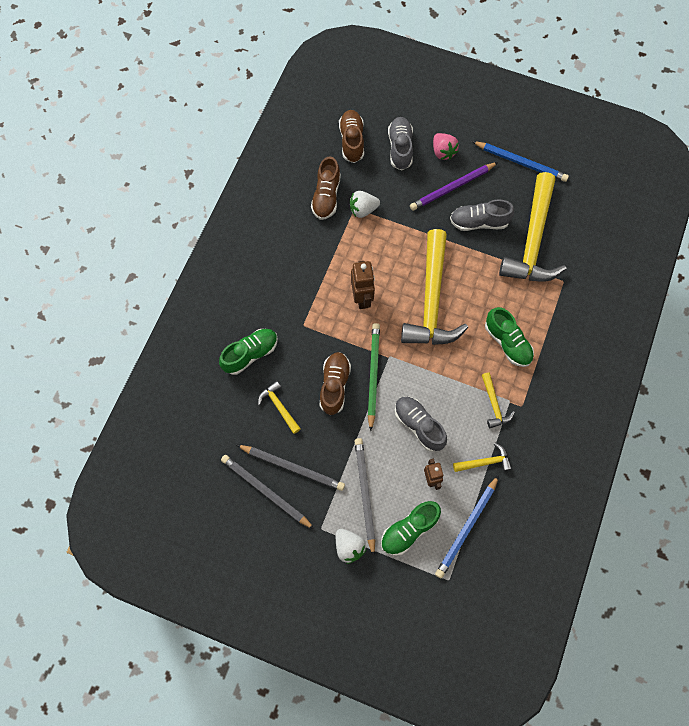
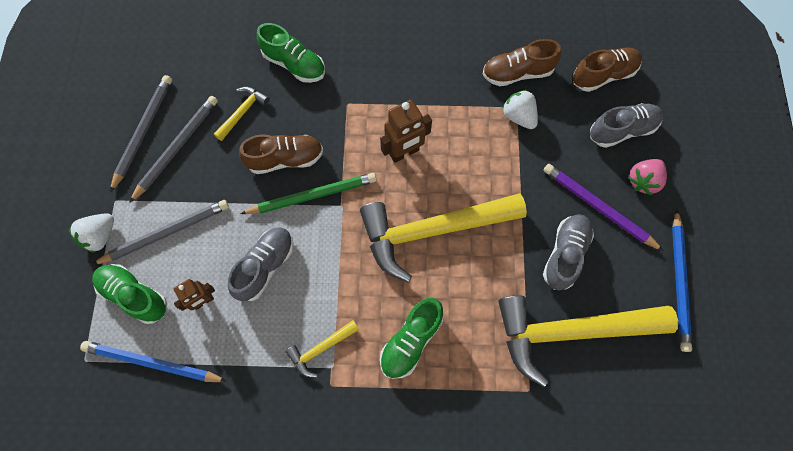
camera: 70 degrees right, 0 degrees up
(292, 467) = (177, 148): grey pencil -> grey pencil turned 150 degrees counterclockwise
(479, 222) = (565, 254): grey shoe -> grey shoe turned 45 degrees clockwise
(485, 462) = (242, 360): yellow hammer -> none

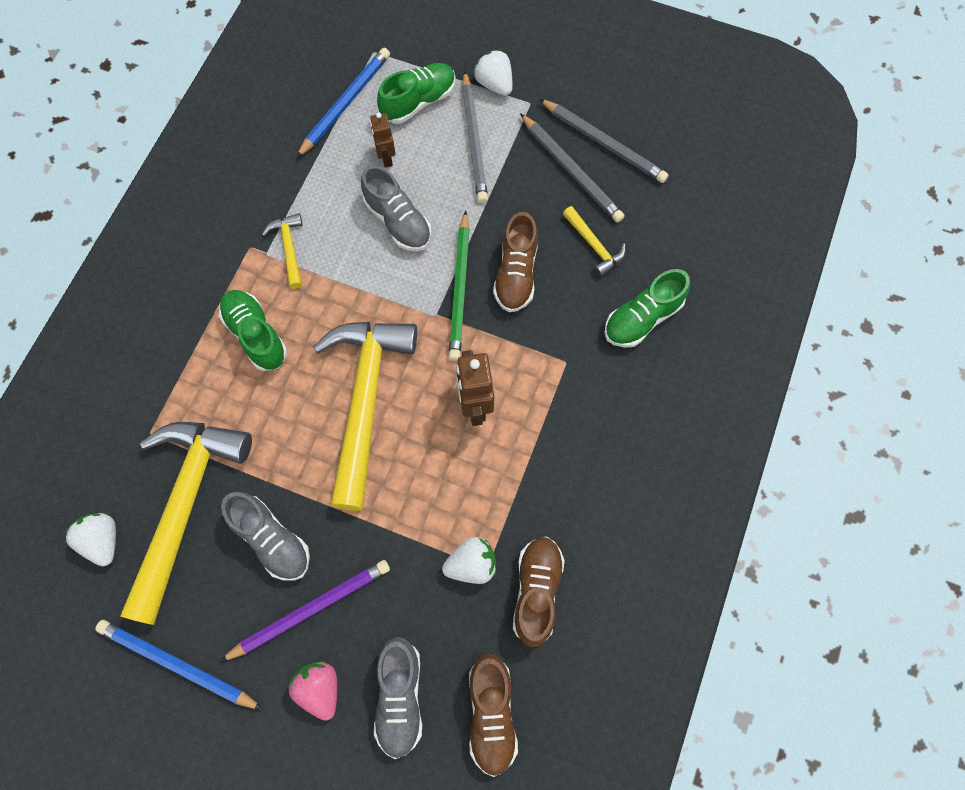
camera: 110 degrees right, 0 degrees up
(626, 384) = (103, 540): none -> white strawberry

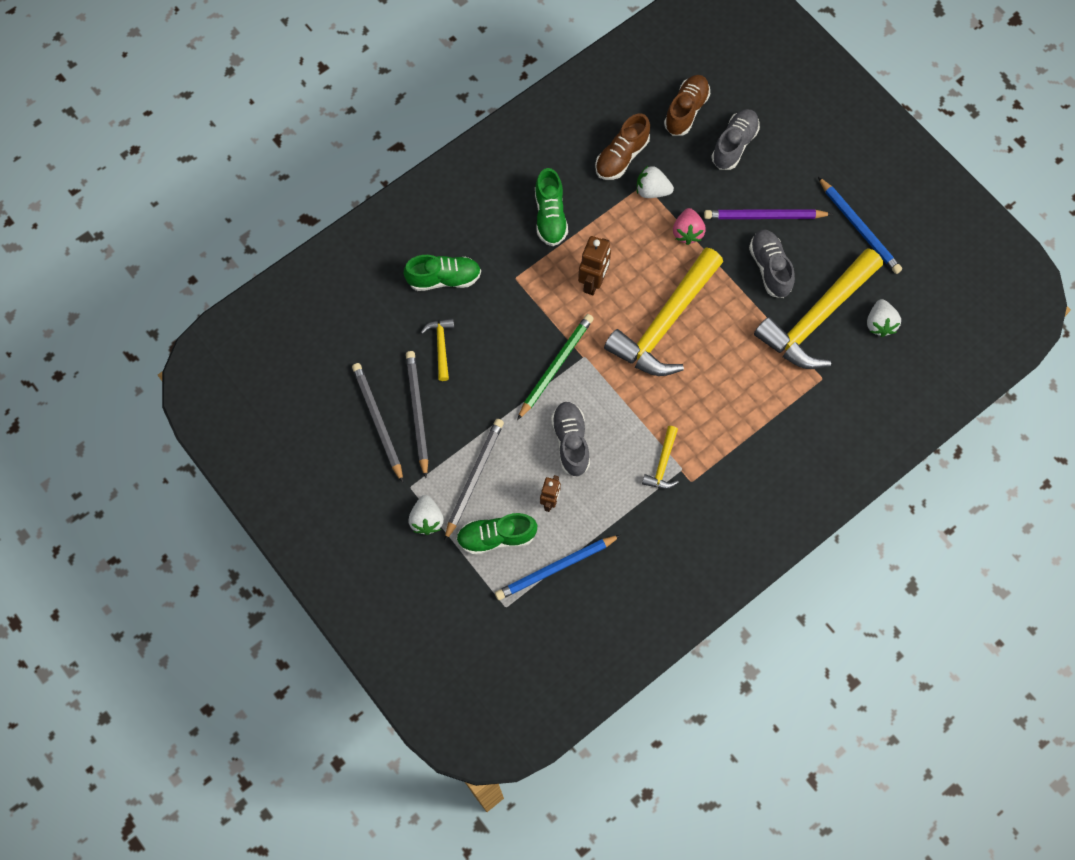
camera: 150 degrees left, 0 degrees up
(256, 335) = (718, 409): green shoe -> green shoe (550, 216)
(319, 688) = (779, 172): pink strawberry -> pink strawberry (687, 232)
(516, 274) = (509, 355): brown shoe -> none

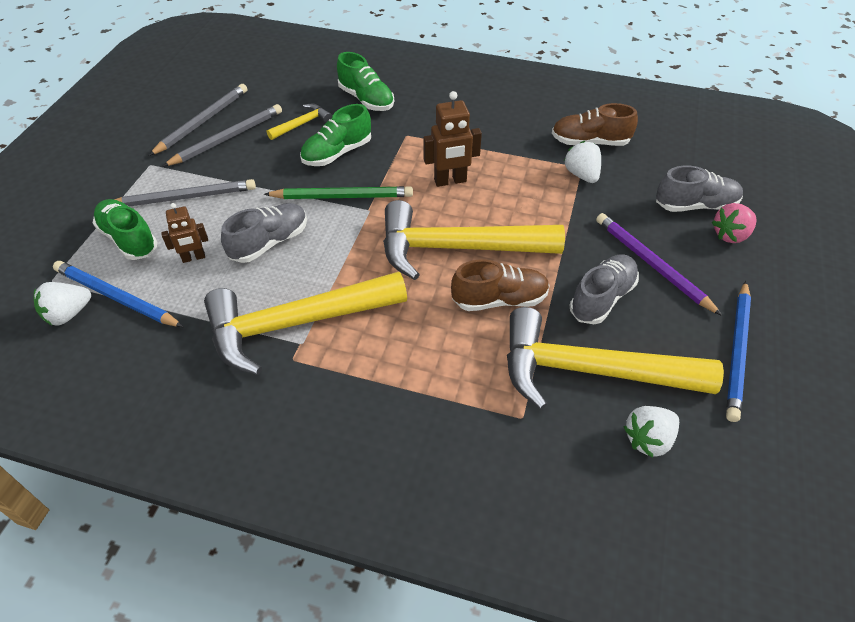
camera: 55 degrees right, 20 degrees down
(427, 519) = (122, 188): white strawberry -> white strawberry (68, 314)
(550, 216) = (485, 128): green shoe -> green shoe (337, 153)
(663, 464) = (296, 324): yellow hammer -> yellow hammer, size x2.31
(686, 111) = (684, 159): brown shoe -> brown shoe (499, 300)
(687, 232) = (568, 217): pink strawberry -> pink strawberry (730, 235)

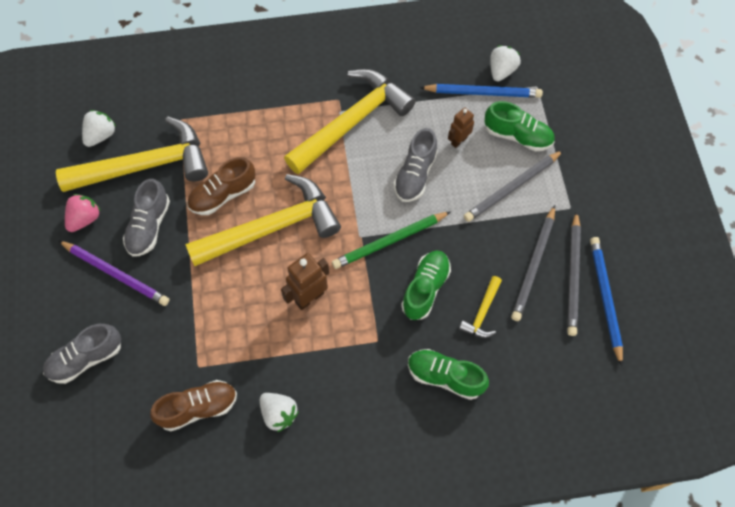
camera: 155 degrees right, 15 degrees up
(581, 175) = (195, 356): white strawberry -> white strawberry (279, 414)
(730, 235) = (53, 334): pink strawberry -> pink strawberry (85, 219)
(737, 351) = (47, 219): blue pencil -> blue pencil (605, 298)

